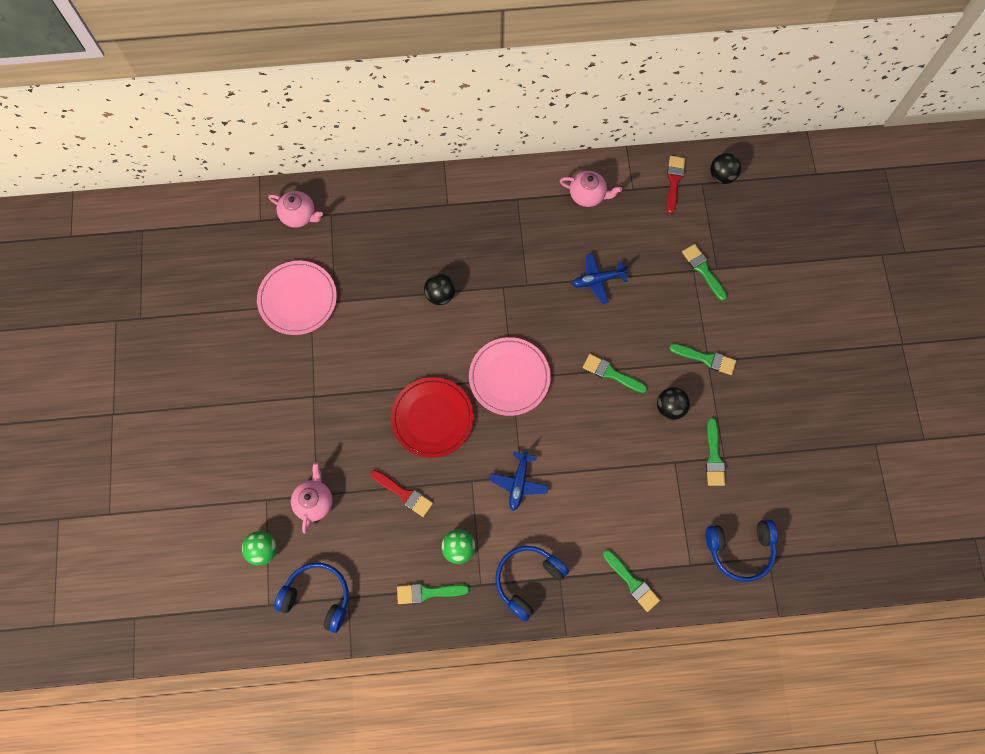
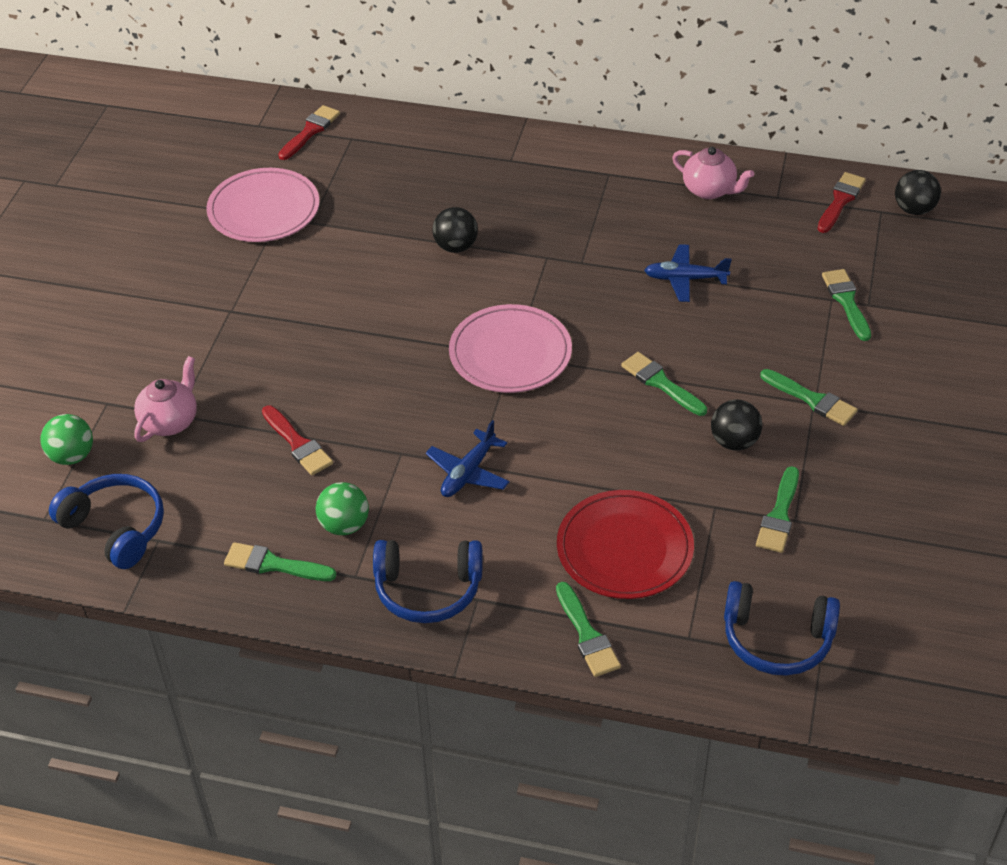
camera: 20 degrees right, 25 degrees down
(299, 215) = (310, 131): pink teapot -> red brush
(432, 418) = (380, 371): red plate -> red plate (624, 548)
(528, 580) = (428, 589): blue headphones -> blue headphones turned 150 degrees counterclockwise

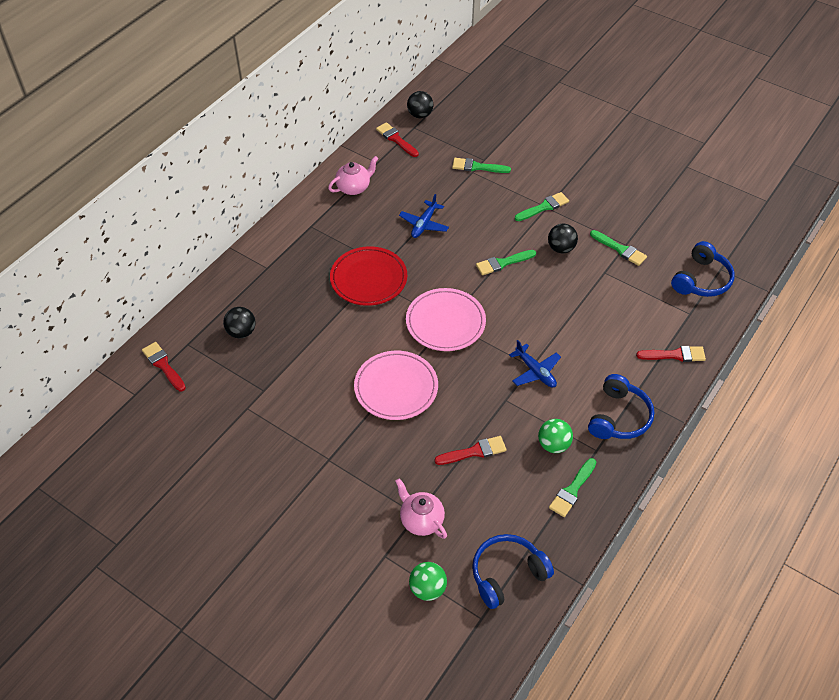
camera: 70 degrees left, 5 degrees up
(264, 210) = (233, 414): pink plate -> pink plate (396, 387)
(456, 247) = (334, 320): black ball -> black ball (241, 332)
(587, 635) = (675, 355): green brush -> red brush
(624, 548) = (620, 319): red plate -> red plate (368, 278)

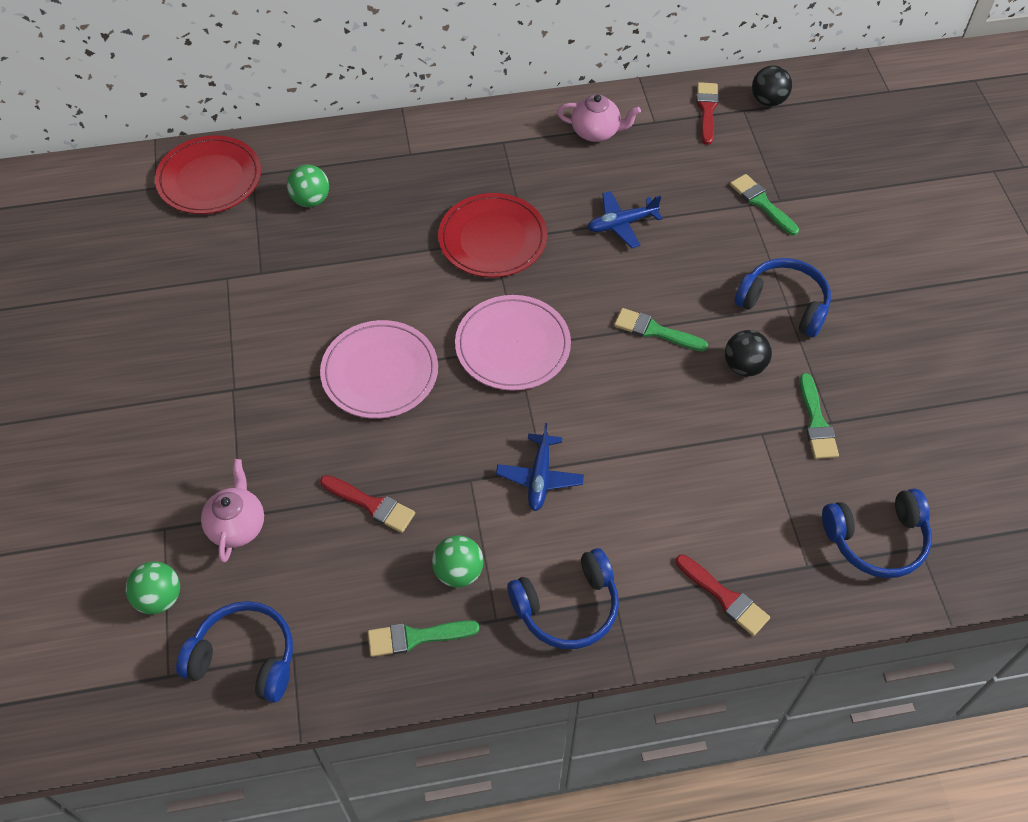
camera: 45 degrees right, 5 degrees up
(163, 365) = (209, 179): red brush -> red plate
(241, 332) = (311, 200): black ball -> green ball
(544, 207) = (784, 304): green brush -> blue headphones

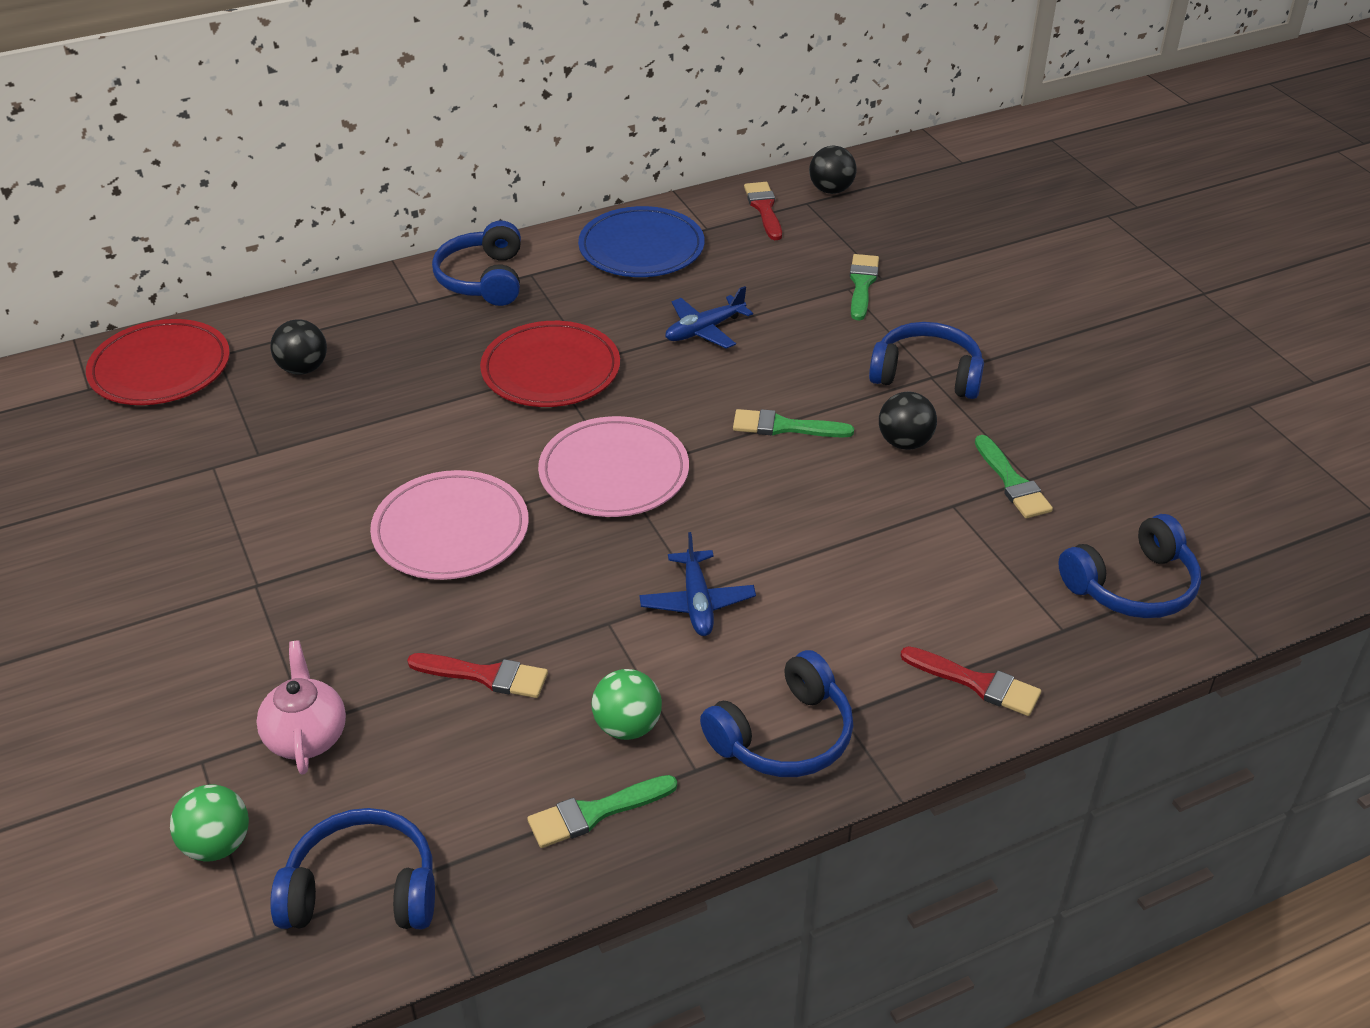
camera: 15 degrees left, 15 degrees down
(311, 200) = (303, 368): green ball -> black ball
(465, 140) = (483, 279): none -> blue headphones
(596, 132) = (641, 248): pink teapot -> blue plate
(761, 203) = (862, 284): green brush -> green brush turned 60 degrees clockwise

